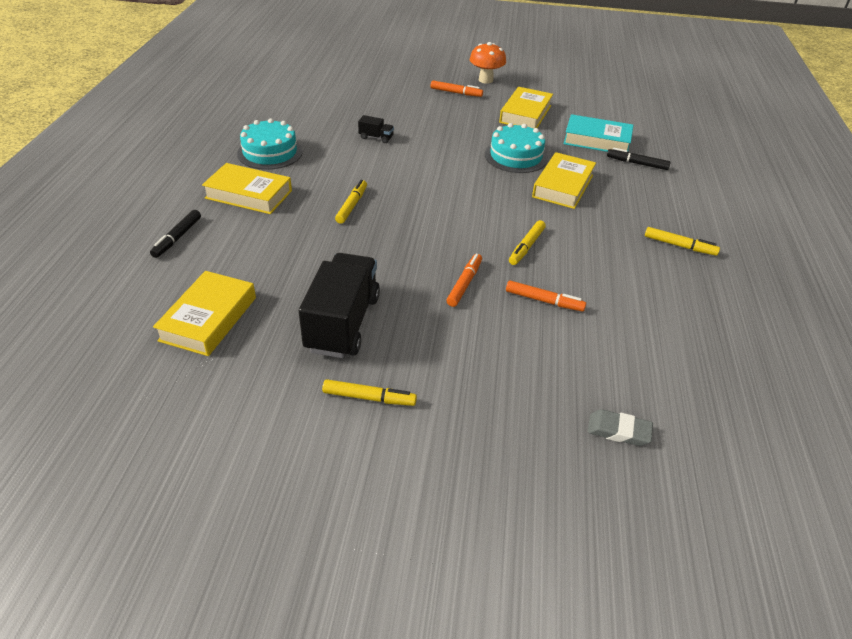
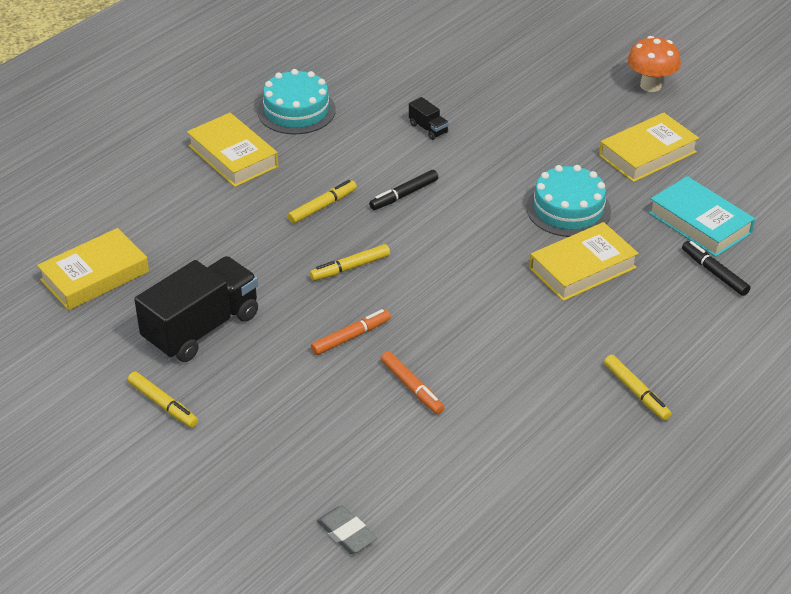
camera: 35 degrees right, 0 degrees up
(177, 238) = (131, 182): black marker -> black marker (404, 195)
(456, 93) = (589, 94): orange marker -> none
(526, 247) = (458, 323): yellow marker -> yellow marker (350, 268)

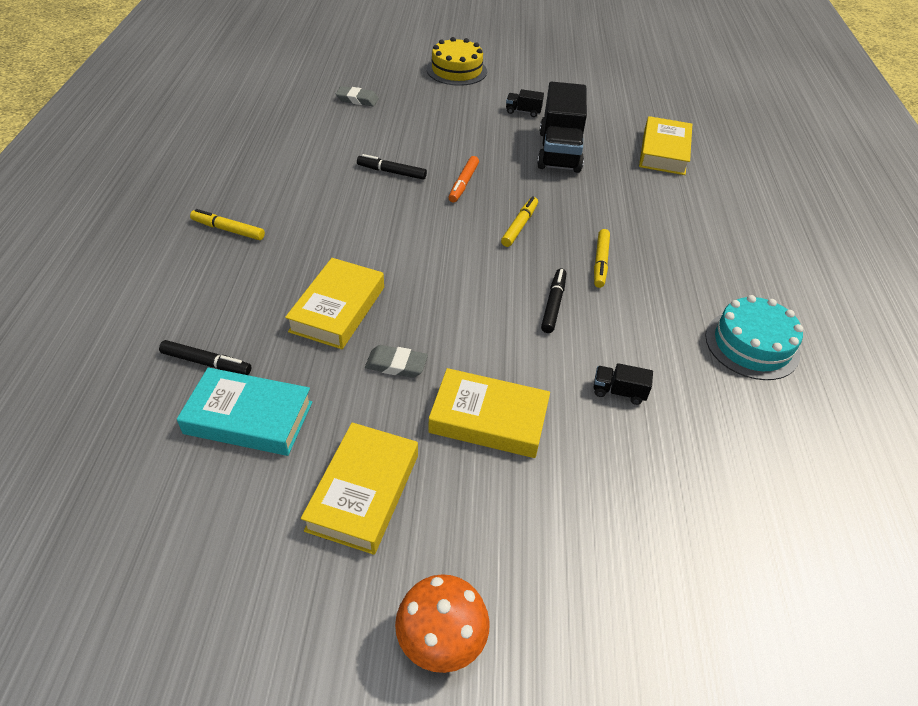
camera: 140 degrees right, 5 degrees up
(151, 528) = (456, 70): none -> yellow cake
(163, 404) = (523, 111): yellow marker -> black truck
(233, 156) = (725, 271): yellow book -> yellow book (488, 419)
(412, 387) = (391, 172): orange marker -> black marker
(568, 209) = (396, 365): turquoise cake -> grey eraser

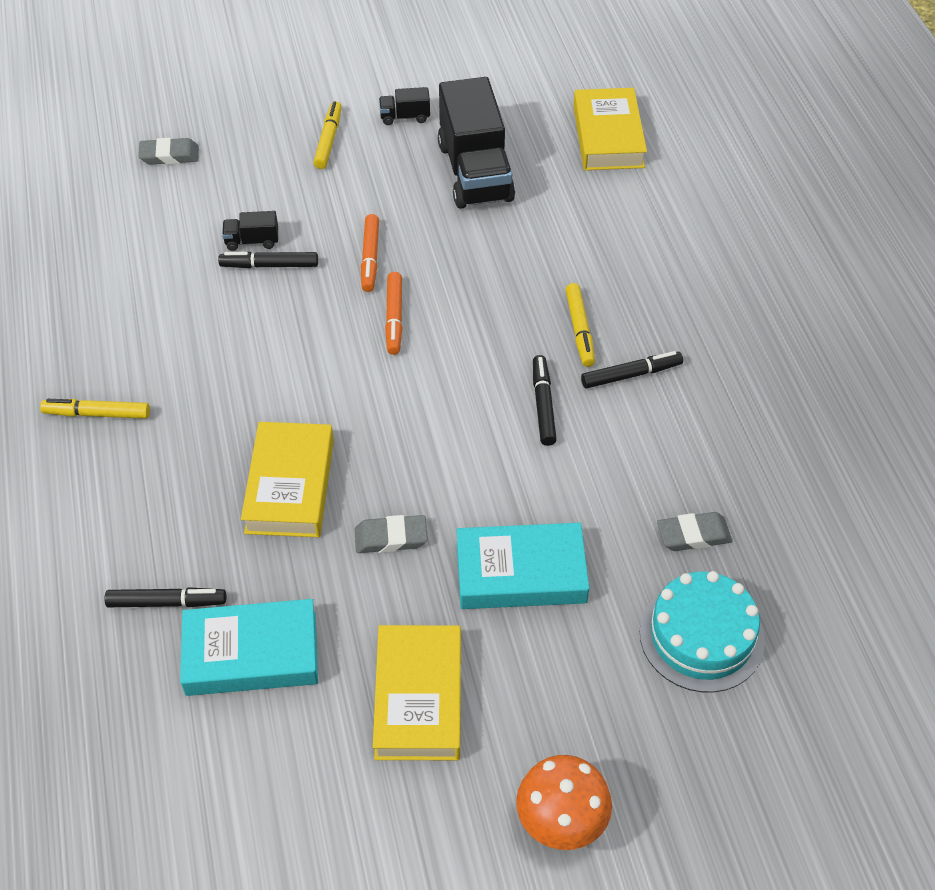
camera: 15 degrees left, 5 degrees up
(456, 70) = (287, 66): yellow cake -> none
(464, 222) = (394, 318): none -> orange marker
(488, 419) = (521, 572): yellow book -> turquoise book
(519, 226) = (464, 304): yellow marker -> yellow marker (328, 140)
(618, 392) = (651, 496): black truck -> black truck (252, 241)
(630, 302) = (631, 375): none -> black marker
(645, 431) = (693, 535): none -> grey eraser
(752, 345) = (781, 393): turquoise cake -> turquoise cake (701, 636)

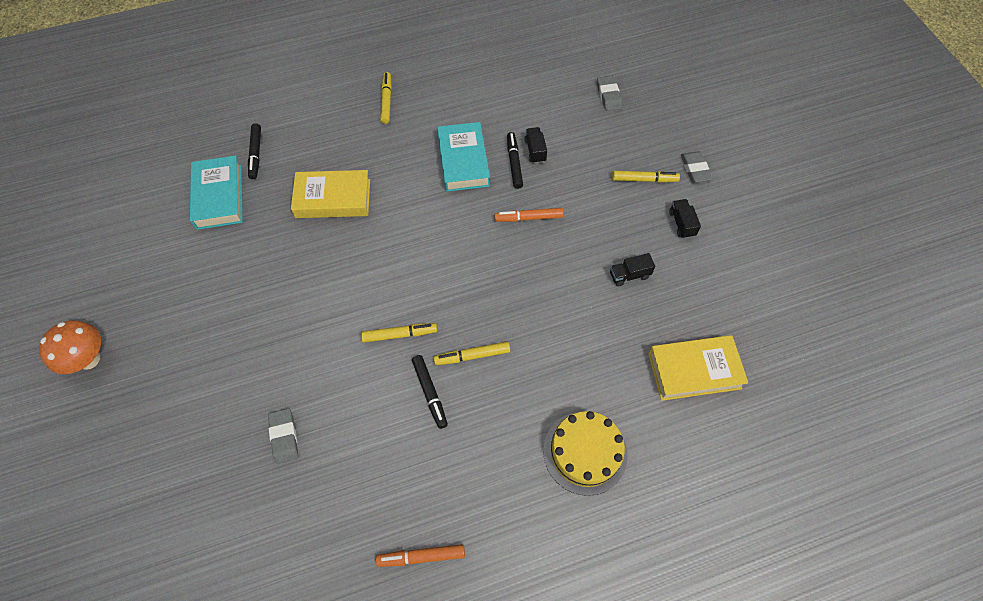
camera: 85 degrees right, 10 degrees up
(391, 538) = (292, 254): grey eraser -> grey eraser (695, 169)
(394, 318) = (473, 238): orange marker -> orange marker (421, 556)
(418, 698) = (180, 279): yellow book -> none
(475, 172) = (629, 275): black truck -> black truck, size x0.42
(521, 572) = (261, 328): turquoise book -> turquoise book (463, 161)
(543, 405) = (399, 334): black marker -> yellow marker
(701, 636) = (203, 441): turquoise cake -> none
(707, 237) = (585, 452): none -> yellow cake

